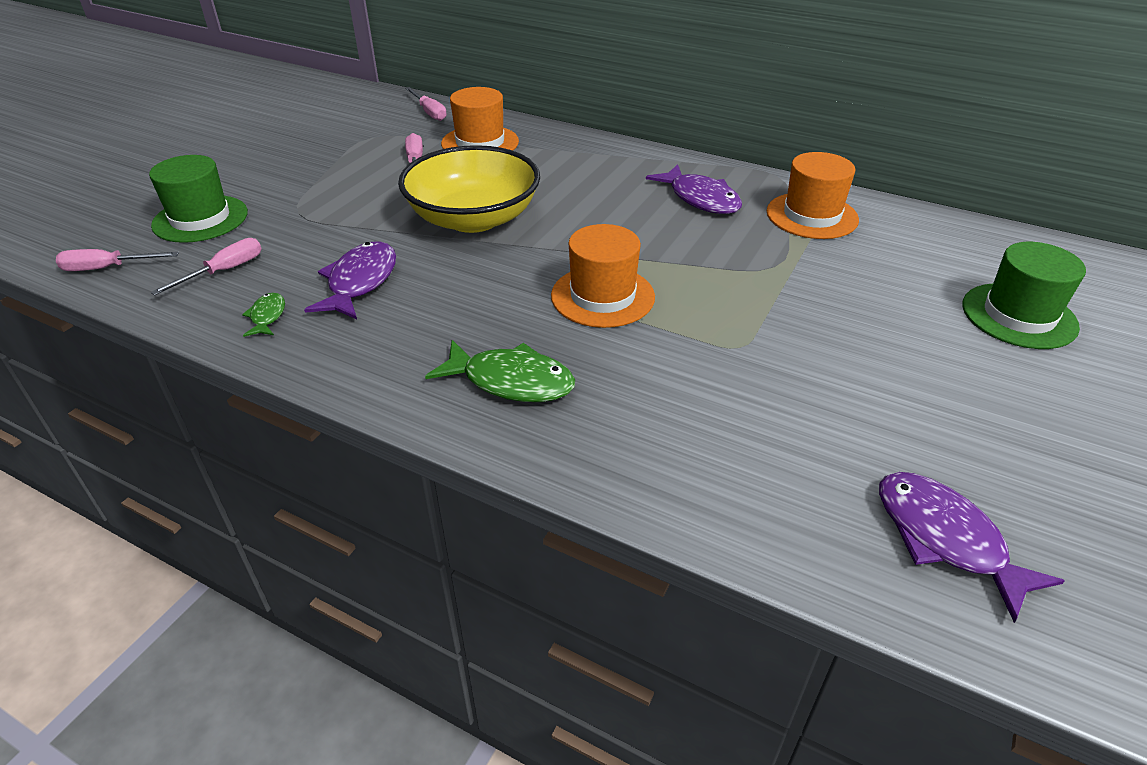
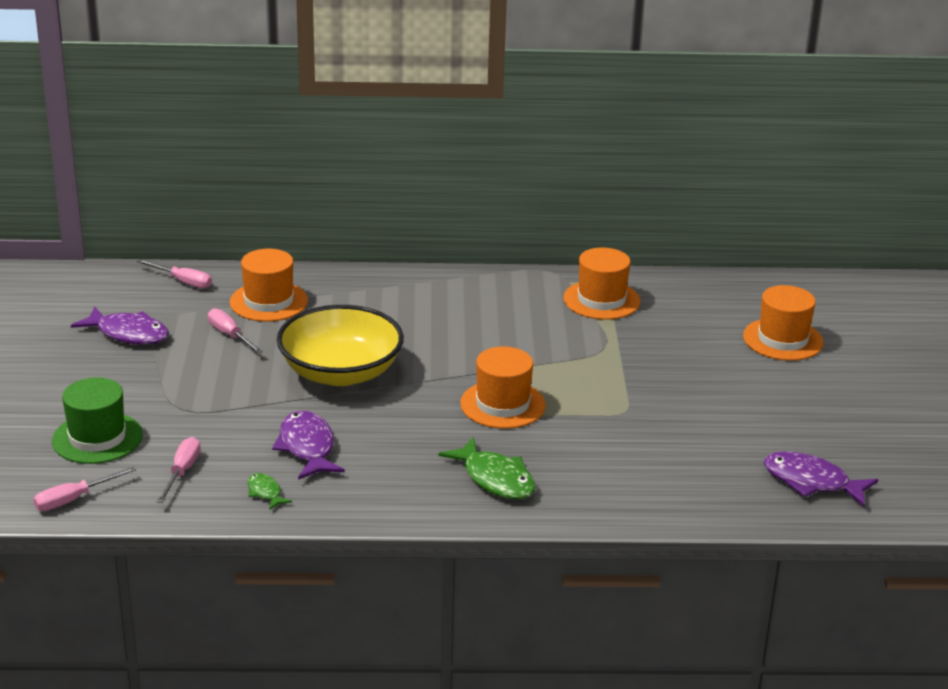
camera: 30 degrees left, 10 degrees down
(511, 381) = (495, 479): green fish -> green fish turned 60 degrees clockwise
(700, 199) = (507, 307): purple fish -> purple fish (128, 334)
(1019, 316) = (783, 339): green hat -> orange hat

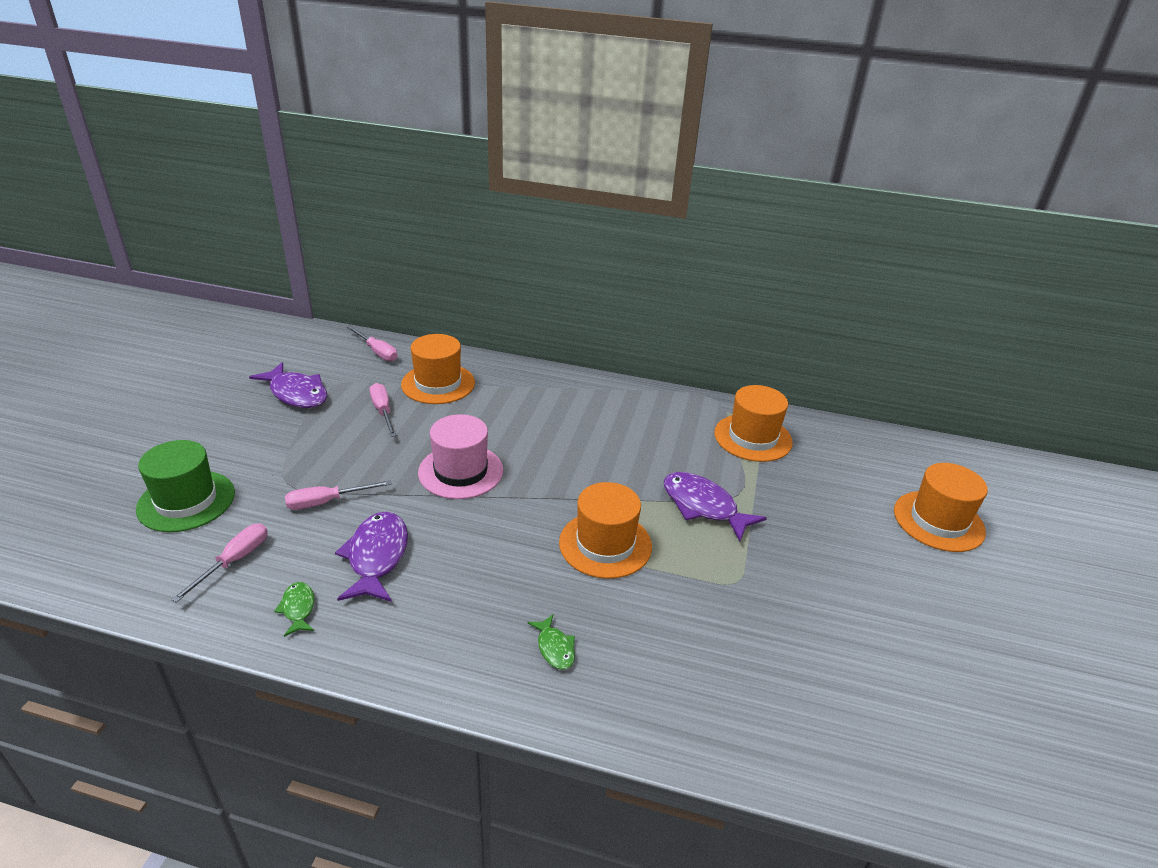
camera: 15 degrees right, 5 degrees up
(74, 499) = (107, 572): pink screwdriver -> pink screwdriver (327, 502)
(341, 372) = (460, 471): yellow bowl -> pink hat
(495, 479) = (554, 648): green fish -> green fish, size x0.52
(811, 482) = (947, 746): purple fish -> purple fish (703, 506)

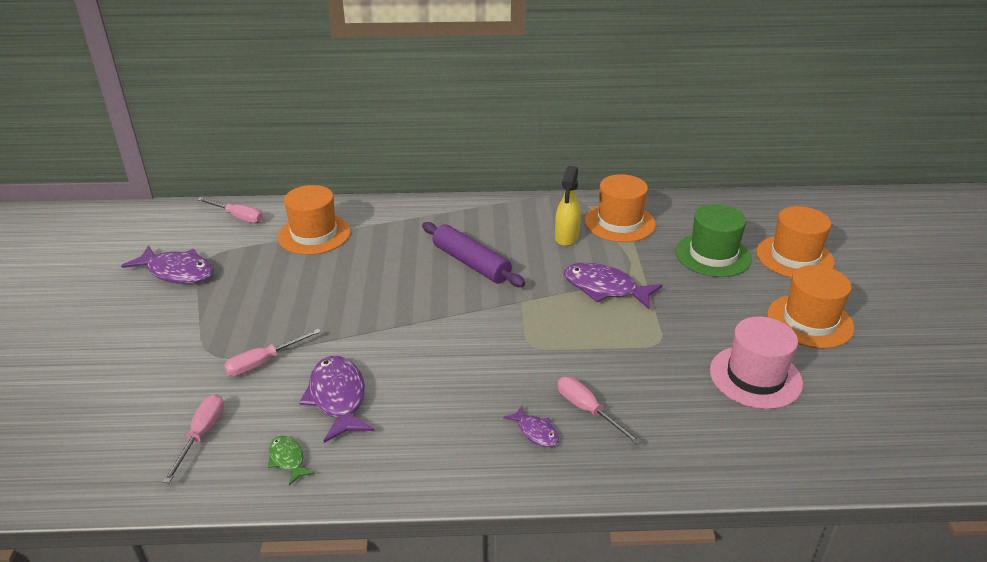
camera: 15 degrees left, 0 degrees up
(186, 501) = (120, 394): green hat -> green hat (713, 255)
(383, 411) = (274, 270): pink screwdriver -> pink screwdriver (588, 410)
(460, 471) = (377, 307): pink hat -> pink hat (755, 377)
(554, 648) = (535, 432): green fish -> purple fish
(576, 447) = (471, 263): none -> purple rolling pin
(605, 544) = (537, 338): orange hat -> orange hat (809, 321)
(687, 441) = (566, 238): none -> yellow spray bottle

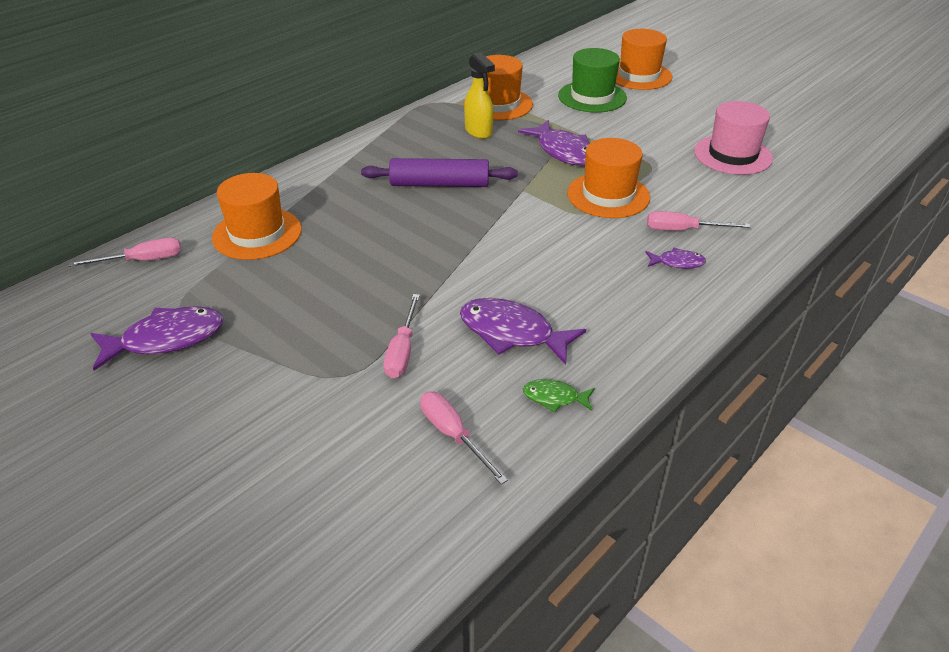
camera: 45 degrees left, 5 degrees up
(605, 288) = (563, 151): purple fish -> purple fish turned 105 degrees counterclockwise
(809, 321) = (706, 108): orange hat -> orange hat (608, 195)

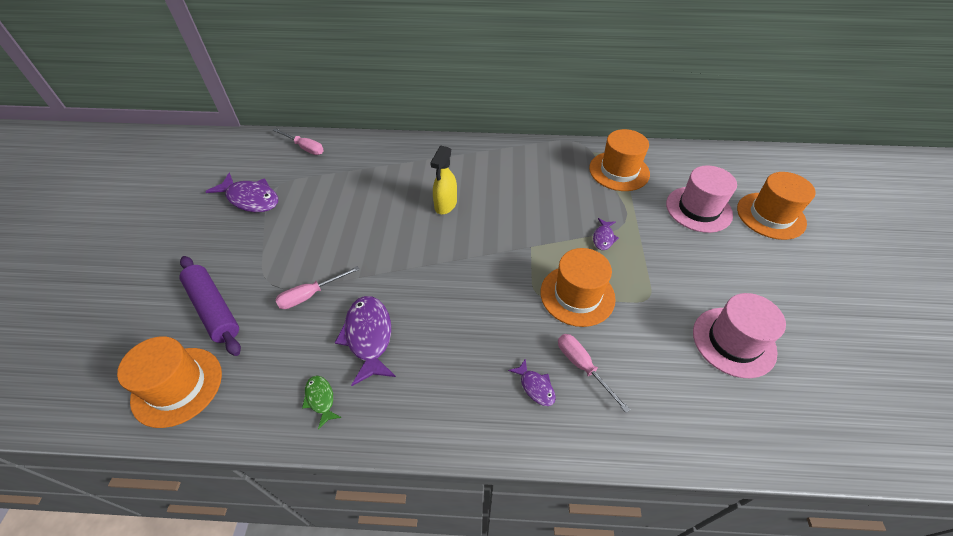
camera: 50 degrees right, 10 degrees up
(257, 233) = (364, 168): orange hat -> orange hat (177, 386)
(439, 184) = (491, 204): purple rolling pin -> purple rolling pin (214, 309)
(453, 435) = (252, 367): pink screwdriver -> none
(478, 132) = (573, 183): yellow spray bottle -> yellow spray bottle (445, 205)
(563, 151) = (603, 238): purple fish -> purple fish, size x0.52
(592, 97) = (698, 209): green hat -> pink hat

